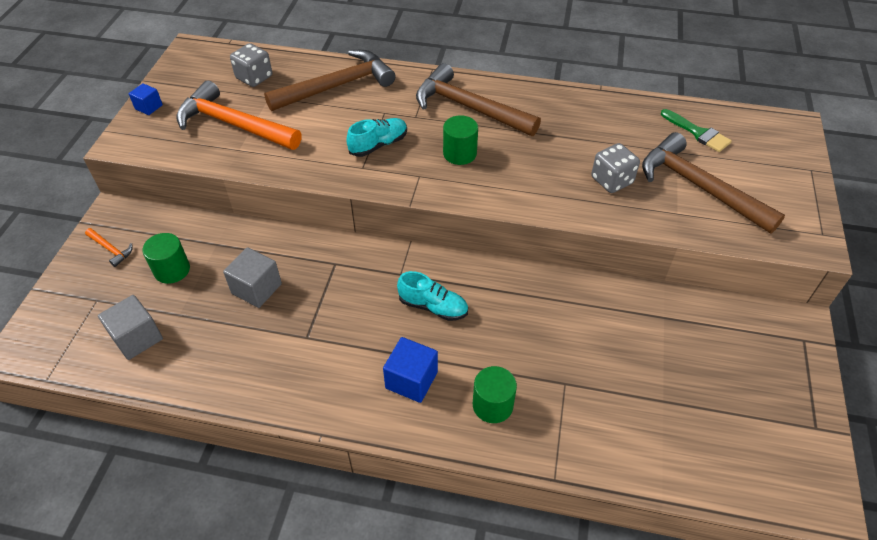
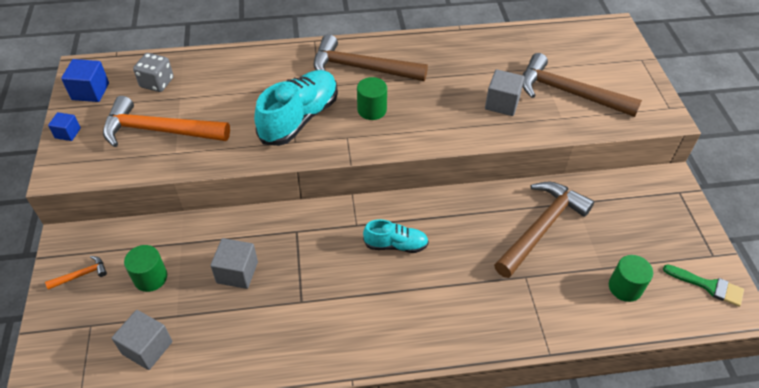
camera: 20 degrees left, 0 degrees up
(110, 249) = (81, 275): orange hammer -> orange hammer turned 45 degrees counterclockwise
(336, 86) = (237, 74): brown hammer -> brown hammer (541, 228)
(378, 145) = (299, 118): turquoise shoe -> turquoise shoe, size x1.80
(411, 380) = (405, 311): blue cube -> blue cube (90, 91)
(492, 405) = (478, 311): green cylinder -> green cylinder (625, 287)
(611, 180) = (502, 103): grey dice -> grey cube
(698, 133) = (549, 49): green brush -> green brush (708, 286)

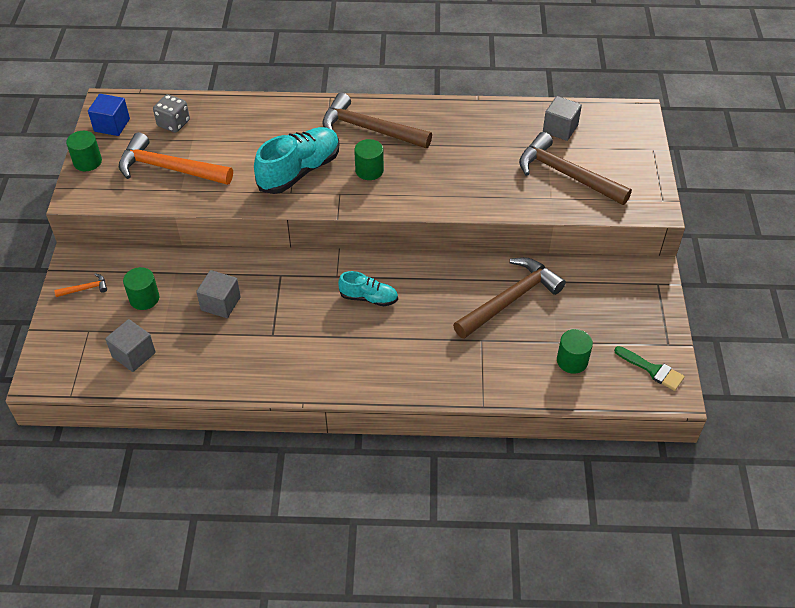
camera: 10 degrees right, 0 degrees up
(68, 133) = (87, 162): blue cube -> green cylinder
(502, 103) = (497, 178): grey cube -> grey cube (560, 129)

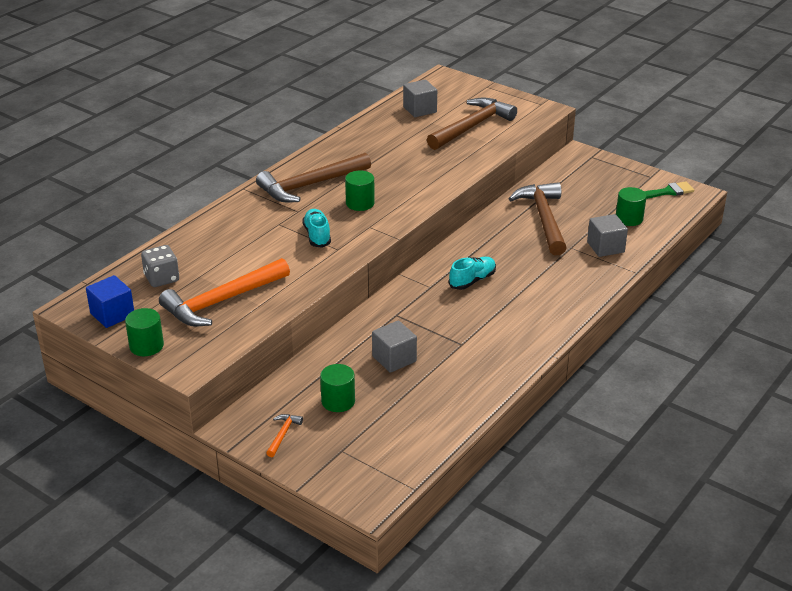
camera: 55 degrees left, 15 degrees down
(134, 355) = (403, 431): grey cube -> grey cube (605, 247)
(299, 171) = (317, 236): turquoise shoe -> turquoise shoe, size x0.56
(566, 175) = (471, 127): brown hammer -> brown hammer turned 150 degrees clockwise

